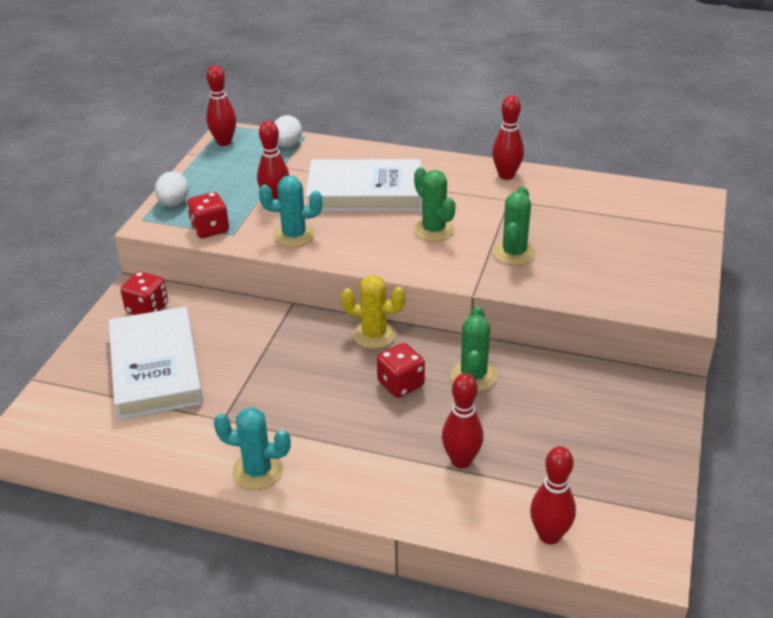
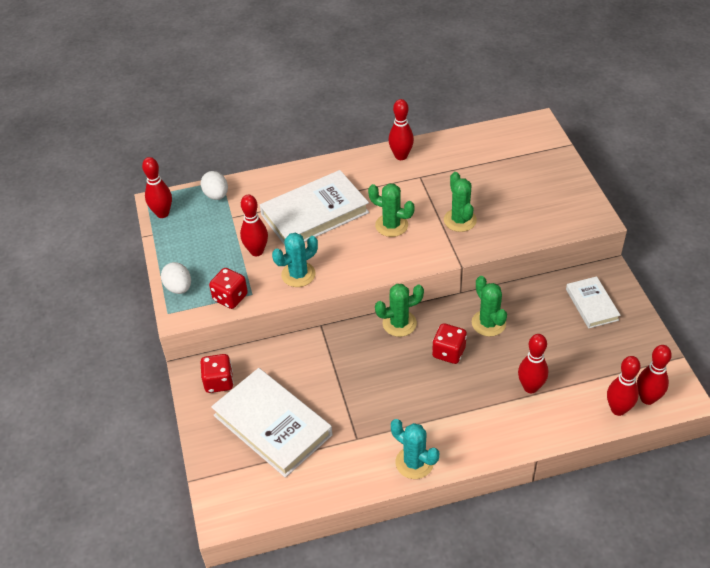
camera: 30 degrees left, 10 degrees up
(257, 471) = (414, 462): turquoise cactus -> turquoise cactus turned 60 degrees clockwise
(374, 335) = (399, 323): yellow cactus -> green cactus
(600, 542) = (647, 398): none -> red bowling pin
(618, 411) = (592, 304): none -> white book

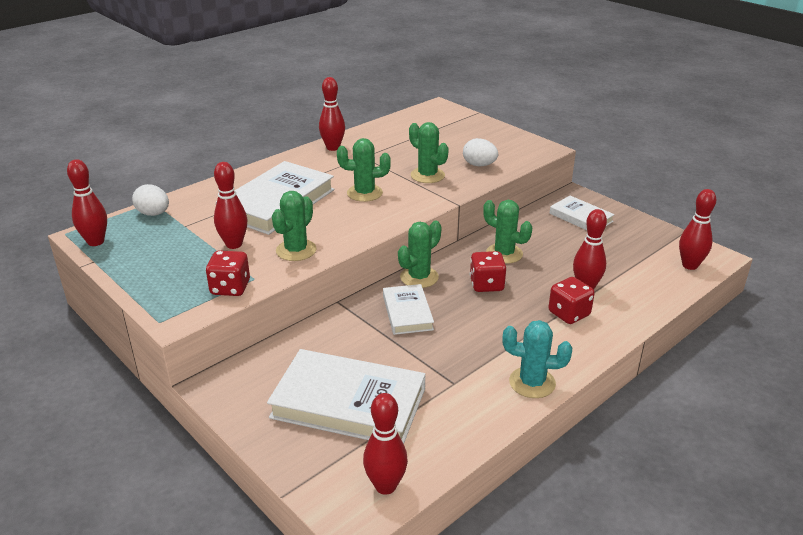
camera: 30 degrees left, 15 degrees down
(179, 287) = (159, 296): white egg -> white egg (479, 165)
(219, 382) = (253, 384): red dice -> red dice (569, 314)
(298, 274) = (296, 250): turquoise cactus -> green cactus
(366, 357) = (407, 312): none -> white book
(618, 409) = (674, 280): red bowling pin -> red bowling pin (385, 486)

